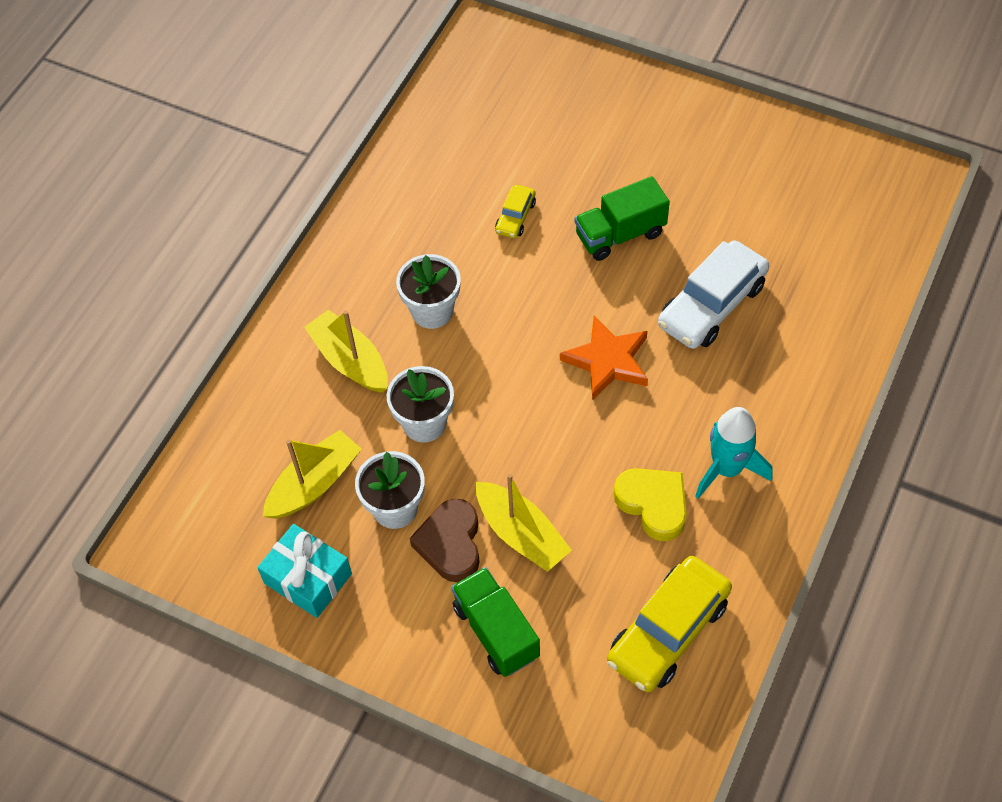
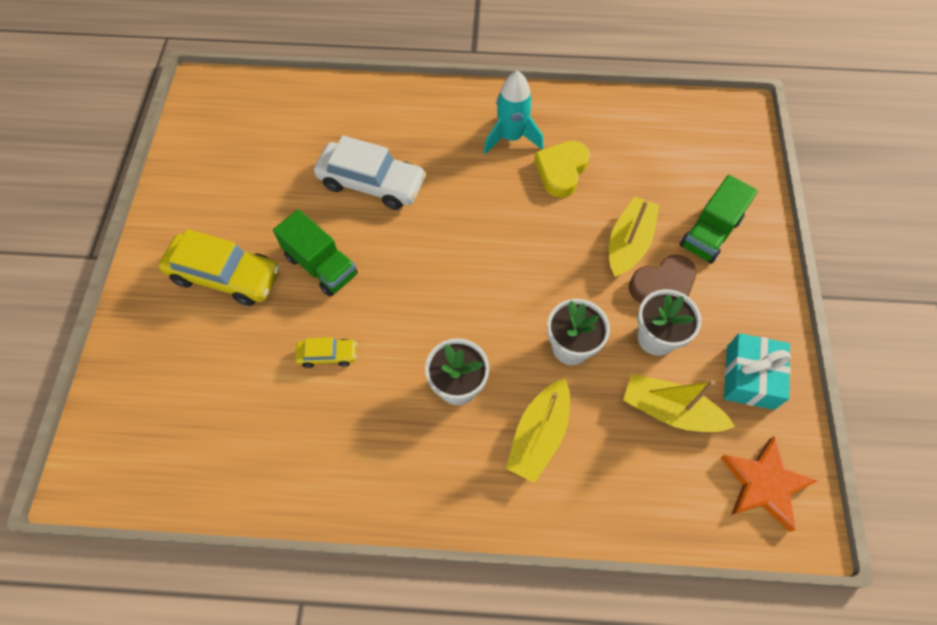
camera: 115 degrees left, 5 degrees up
(607, 361) = (452, 236): orange star -> orange star (763, 484)
(668, 631) = (648, 137): yellow car -> yellow car (225, 276)

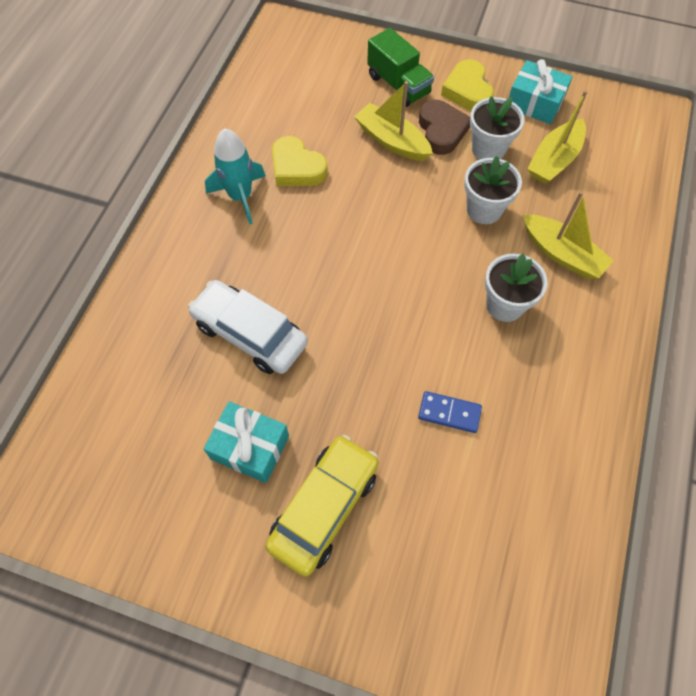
camera: 75 degrees left, 0 degrees up
(269, 211) = (250, 447): none -> turquoise gift
(321, 266) = (340, 402): green truck -> none
(327, 355) = (449, 413): yellow car -> blue domino
(371, 183) = (250, 334): white car -> white car turned 90 degrees counterclockwise
(734, 302) = (467, 91): none -> yellow heart
(763, 484) = (621, 123): orange star -> none

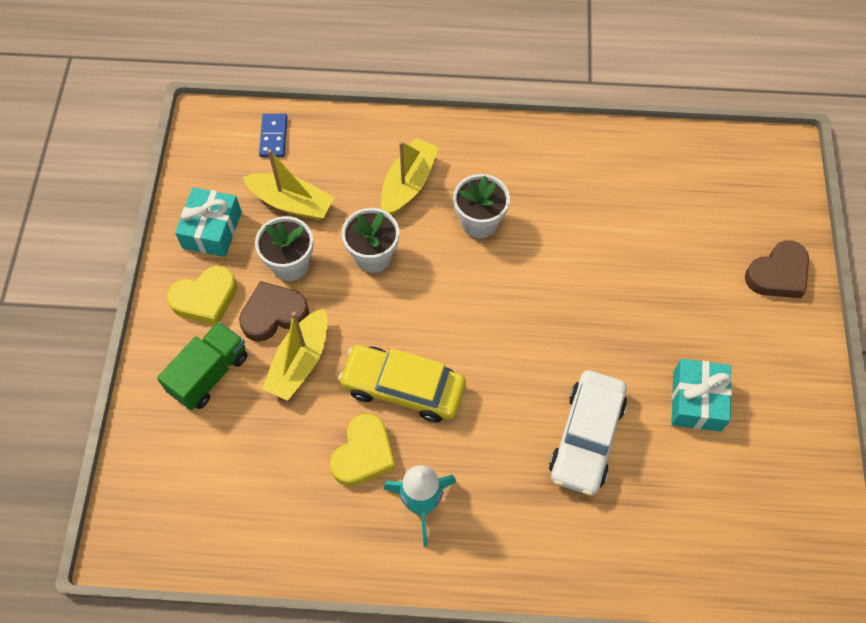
camera: 105 degrees left, 0 degrees up
(324, 507) = (722, 326): yellow car -> yellow car (403, 388)
(371, 603) = (777, 274): none -> brown heart
(449, 413) = (602, 249): blue domino -> blue domino (274, 137)

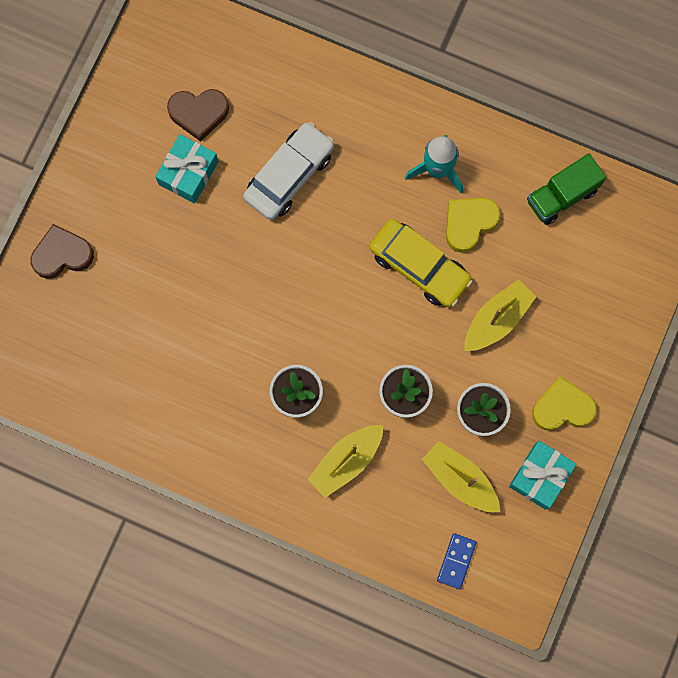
camera: 160 degrees left, 15 degrees up
(209, 374) = (575, 335): green truck -> green truck (561, 196)
(273, 314) = (507, 371): brown heart -> brown heart (199, 113)

